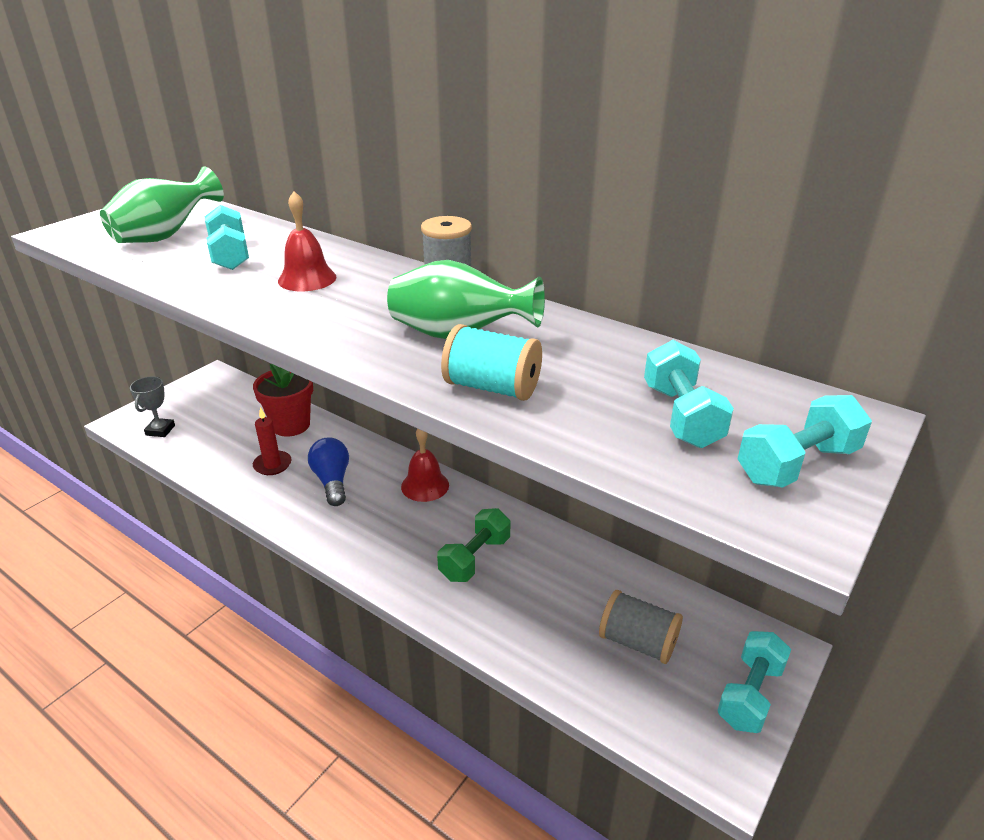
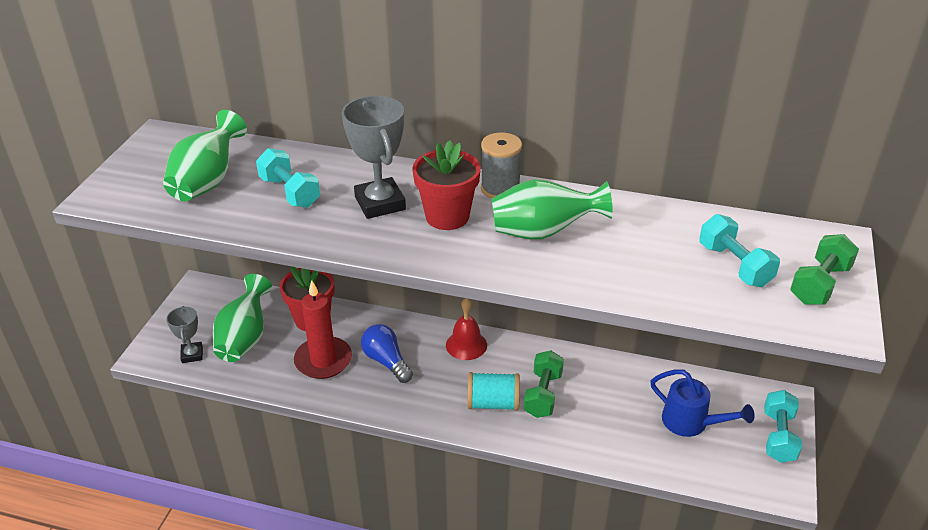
camera: 20 degrees left, 5 degrees up
(217, 427) = (245, 338): none -> green vase
(272, 465) = (323, 360): red candle -> red candle, size x1.67
(307, 279) = (380, 203): red bell -> grey trophy
(365, 302) = (447, 216): none -> red flower pot
(492, 387) = (601, 273): turquoise spool -> turquoise spool (493, 403)
(637, 642) = (691, 423): grey spool -> blue watering can
(797, 464) = (819, 284): turquoise dumbbell -> green dumbbell

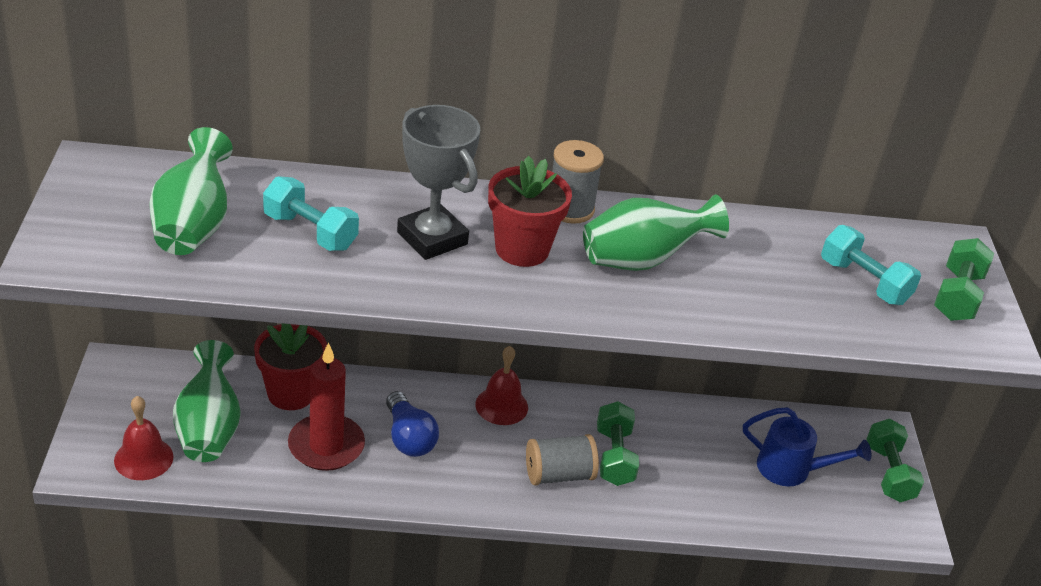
camera: 20 degrees left, 0 degrees up
(192, 354) = (143, 458): grey trophy -> red bell
(386, 361) = (409, 438): blue light bulb -> blue light bulb turned 150 degrees counterclockwise
(493, 403) = (559, 475): turquoise spool -> grey spool
(778, 436) = (889, 473): turquoise dumbbell -> green dumbbell

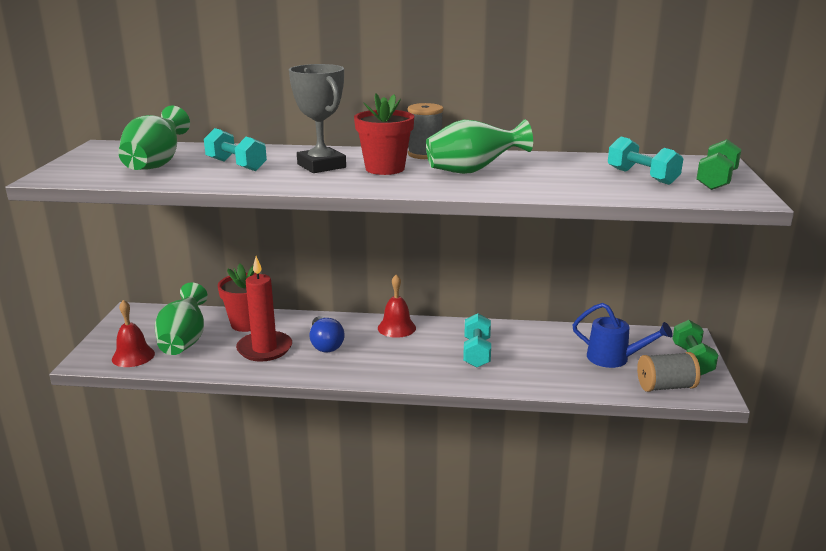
camera: 10 degrees right, 15 degrees down
(559, 475) = (433, 362): grey spool -> grey spool (665, 387)
(614, 456) = (477, 353): green dumbbell -> turquoise dumbbell

